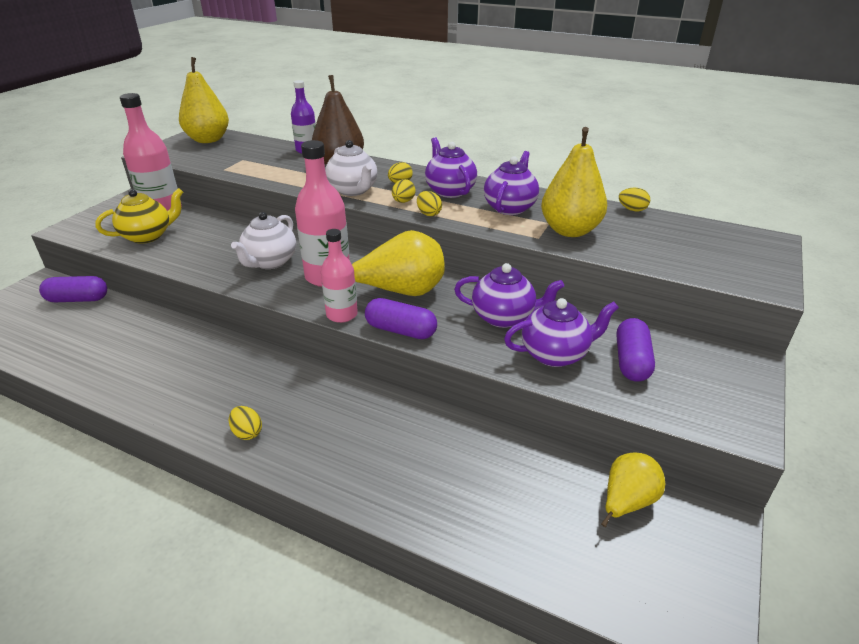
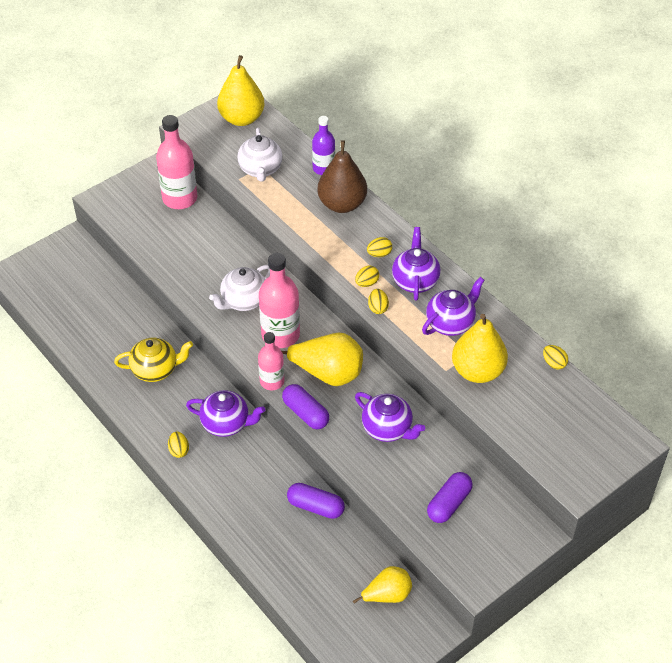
camera: 25 degrees right, 15 degrees up
(78, 299) = (96, 272): purple capsule -> purple capsule (315, 506)
(148, 236) = (160, 231): yellow teapot -> yellow teapot (155, 370)
(353, 190) = (334, 251): white teapot -> white teapot (260, 169)
(555, 354) = (400, 477): purple teapot -> purple teapot (226, 424)

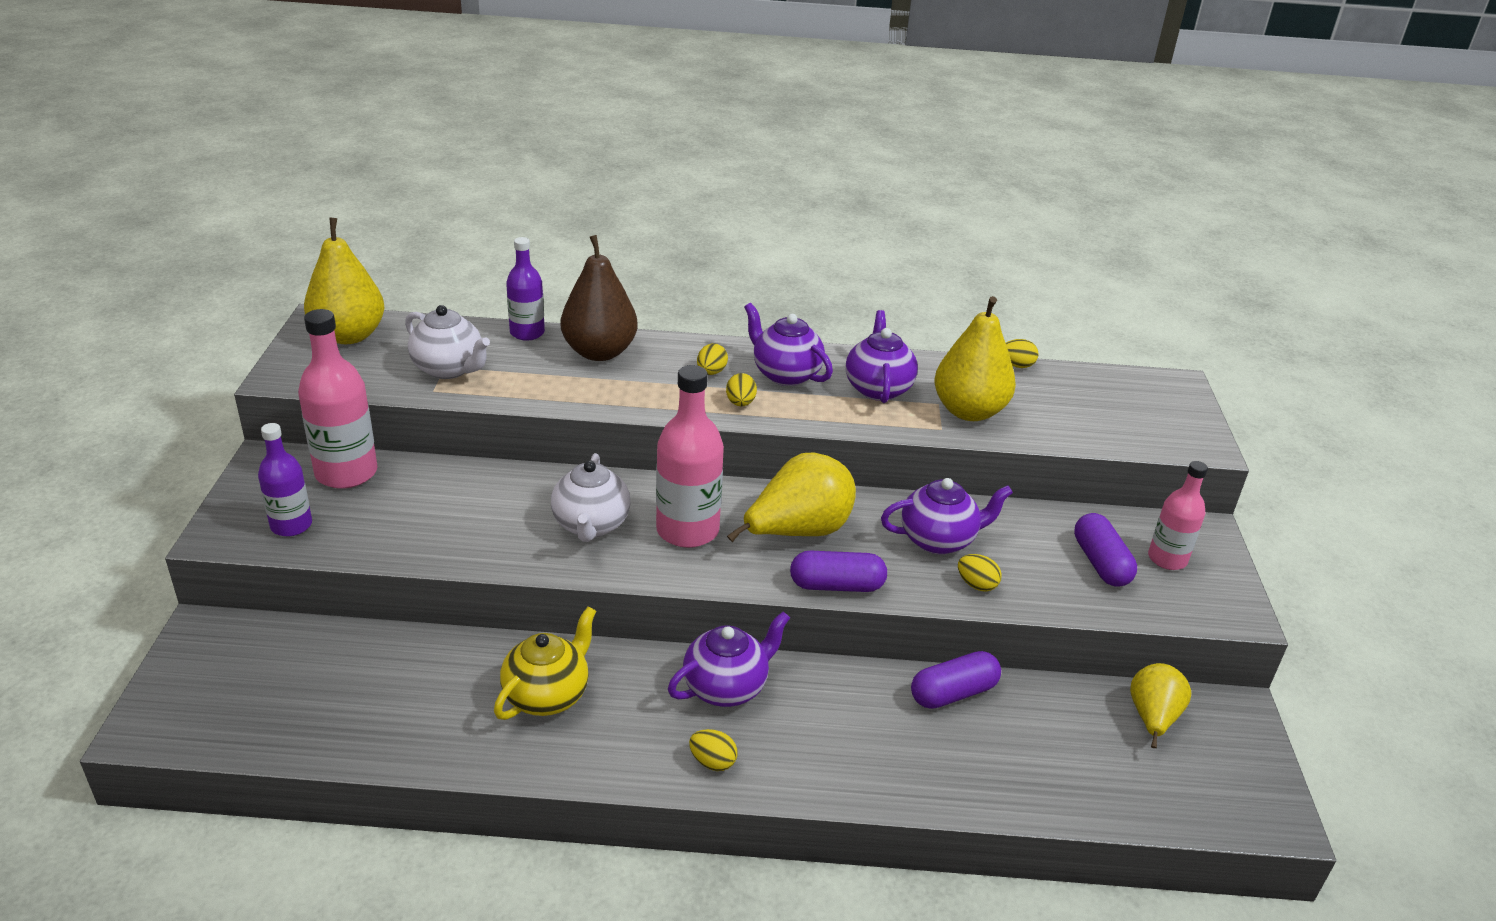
camera: 50 degrees left, 15 degrees down
(130, 213) = (291, 525): none -> purple bottle
(272, 381) = (750, 581): pink bottle -> pink bottle (1167, 559)
(378, 308) = (788, 417): yellow egg -> yellow egg (976, 585)

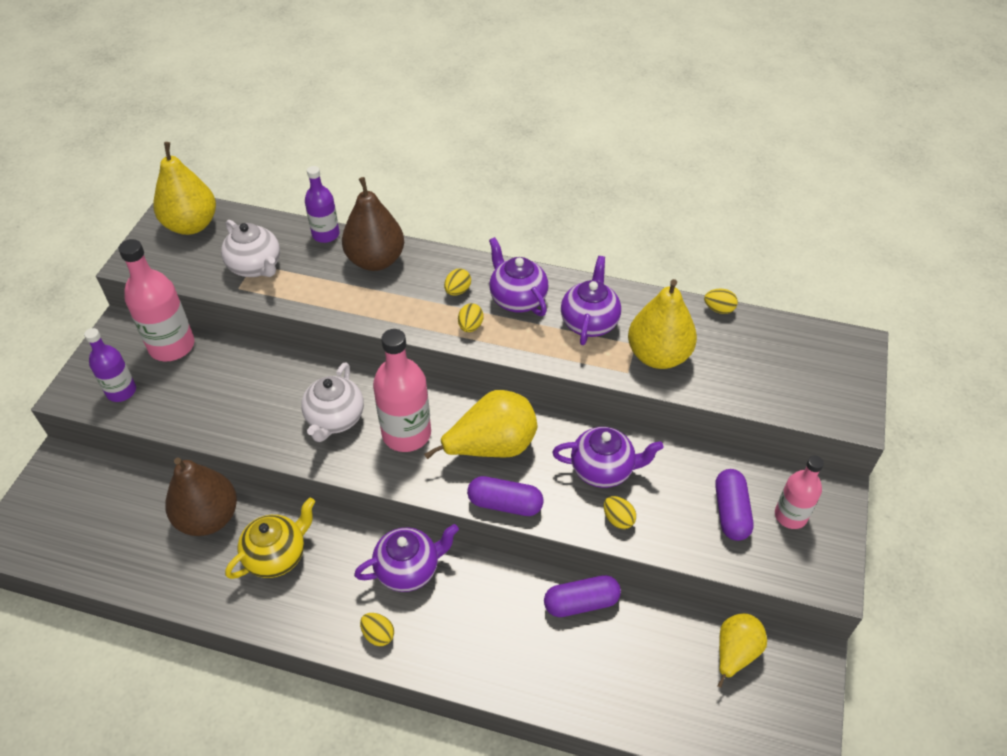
camera: 15 degrees right, 15 degrees up
(439, 666) = (208, 518): none -> brown pear

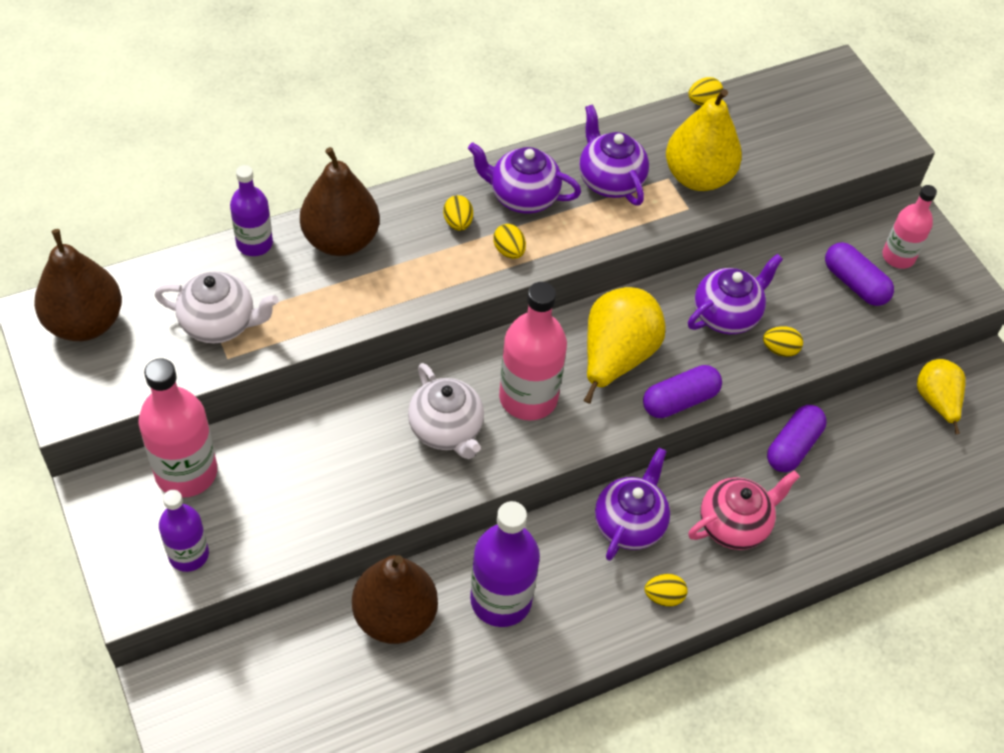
camera: 45 degrees left, 5 degrees up
(191, 225) = (85, 323): yellow pear -> brown pear
(277, 555) = (501, 600): yellow teapot -> purple bottle
(479, 624) = (734, 525): none -> pink teapot

